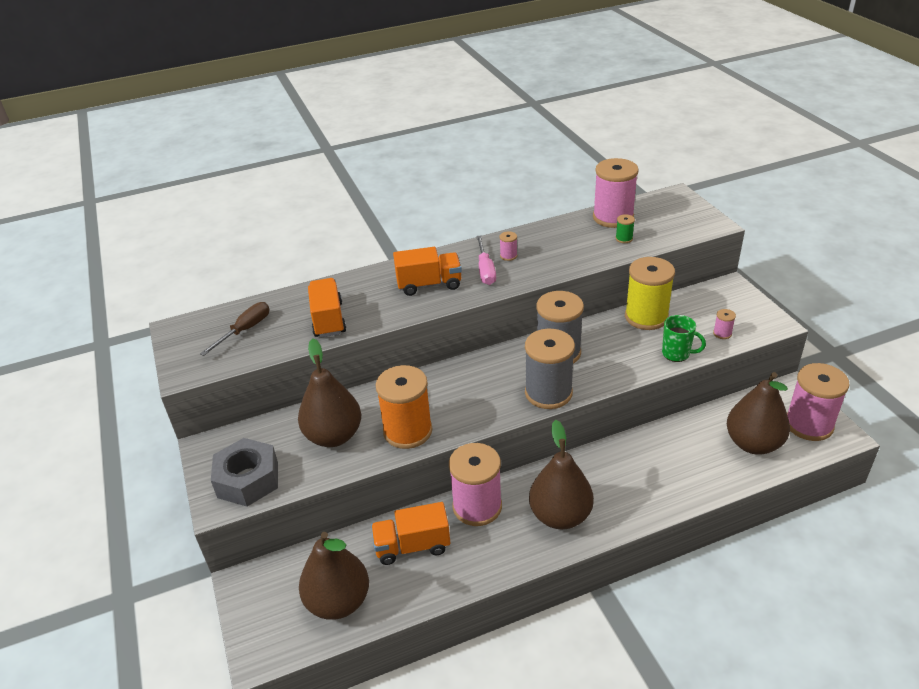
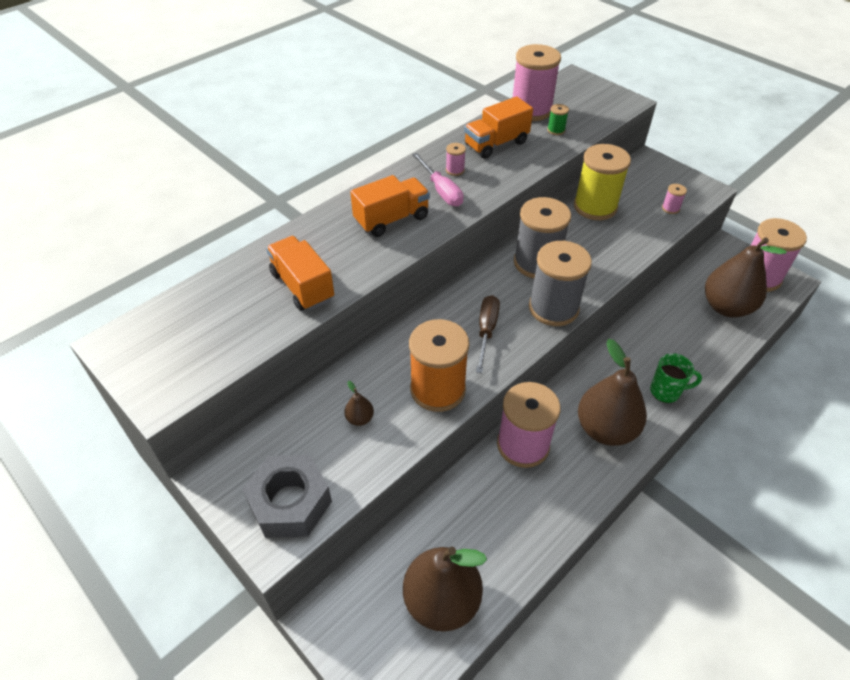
camera: 25 degrees left, 10 degrees up
(245, 330) = (207, 323): brown screwdriver -> brown screwdriver (486, 331)
(334, 436) = (360, 418): brown pear -> brown pear, size x0.40
(412, 546) = (483, 509): orange truck -> orange truck (496, 144)
(677, 354) = (644, 238): green mug -> green mug (666, 391)

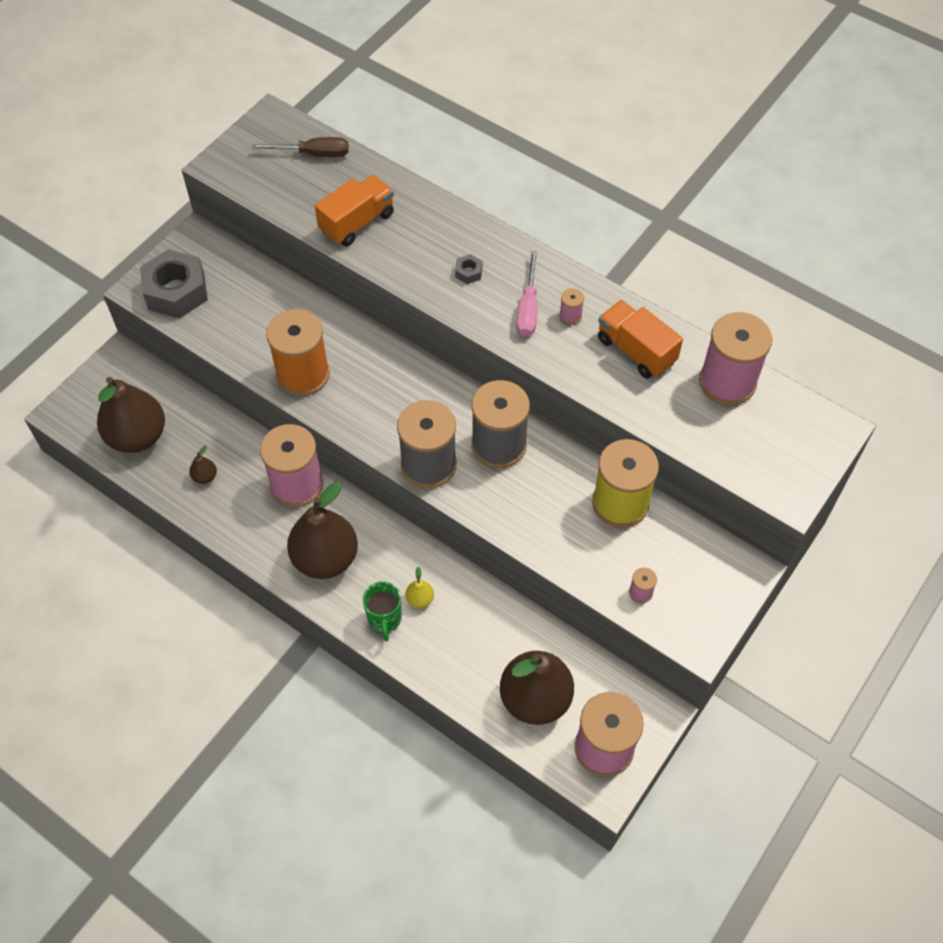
camera: 80 degrees right, 10 degrees up
(360, 418) = (263, 321): brown pear -> brown pear (205, 477)
(391, 219) = (468, 272): orange truck -> grey nut
(441, 191) = (528, 308): pink screwdriver -> pink screwdriver turned 45 degrees counterclockwise
(486, 331) = (384, 406): brown screwdriver -> brown screwdriver (313, 154)
(556, 130) = (686, 412): green spool -> none
(645, 365) = (420, 599): none -> yellow pear

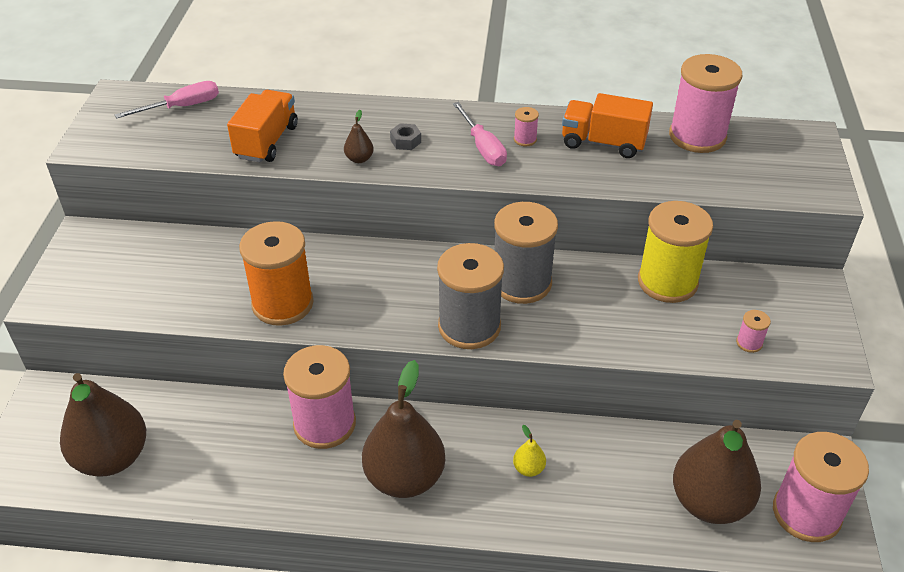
camera: 30 degrees left, 15 degrees down
(176, 291) = (91, 286): grey nut -> none
(205, 477) = (217, 462): brown pear -> brown pear (359, 159)
(313, 154) = (182, 107): brown screwdriver -> pink screwdriver
(384, 619) = (508, 505): green mug -> none

